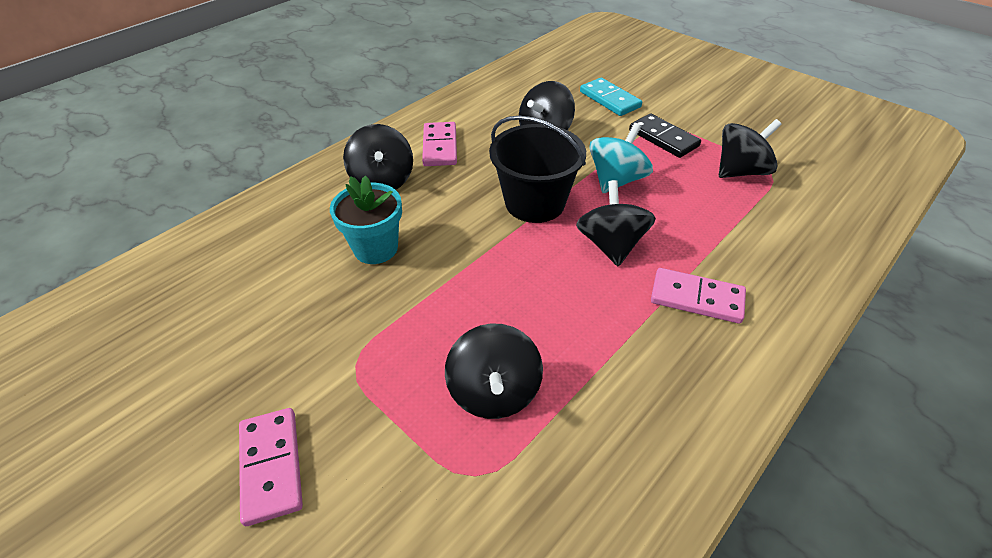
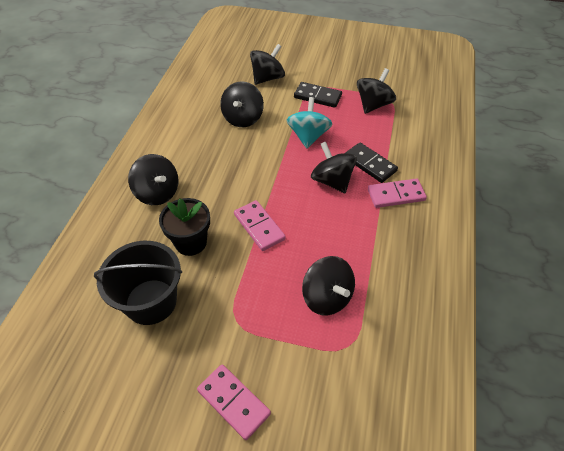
camera: 30 degrees left, 5 degrees up
(376, 248) = (191, 242): turquoise flower pot -> black flower pot
(440, 147) = (179, 152): pink domino -> pink domino (259, 227)
(535, 203) = (270, 170): black bucket -> black bucket (151, 301)
(610, 99) = (267, 78): turquoise domino -> black spinning top
(682, 243) = (369, 164): none -> black domino

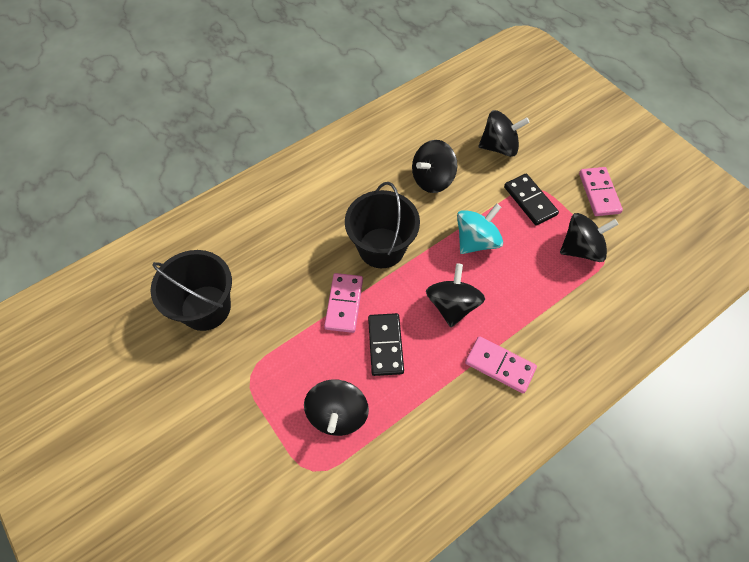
camera: 40 degrees right, 10 degrees up
(157, 193) = (292, 210): black spinning top -> none
(191, 242) = (278, 277): black flower pot -> none
(233, 402) = (190, 439): pink domino -> pink domino (599, 193)
(250, 177) = (381, 248): none -> black bucket
(369, 164) = (507, 314): black domino -> black domino (385, 345)

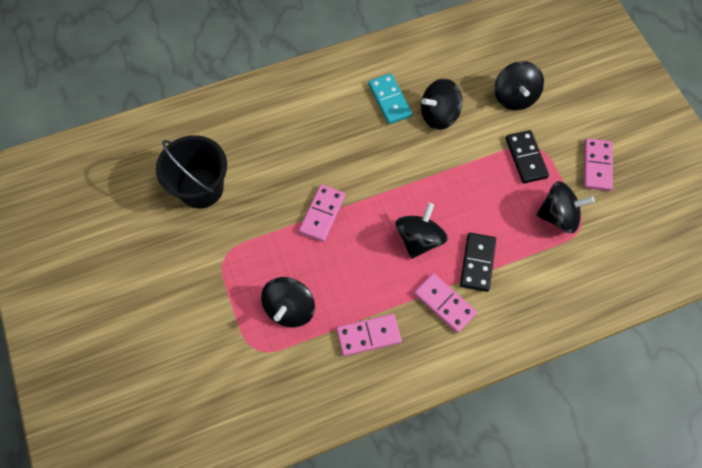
camera: 15 degrees right, 5 degrees up
(379, 175) = (389, 100): none -> turquoise domino
(381, 248) = (371, 170): black bucket -> none
(385, 345) = (348, 260): black domino -> black domino (477, 263)
(431, 421) = (368, 335): none -> pink domino
(476, 241) = (461, 185): turquoise spinning top -> none
(499, 147) = (514, 97): black spinning top -> black spinning top turned 75 degrees clockwise

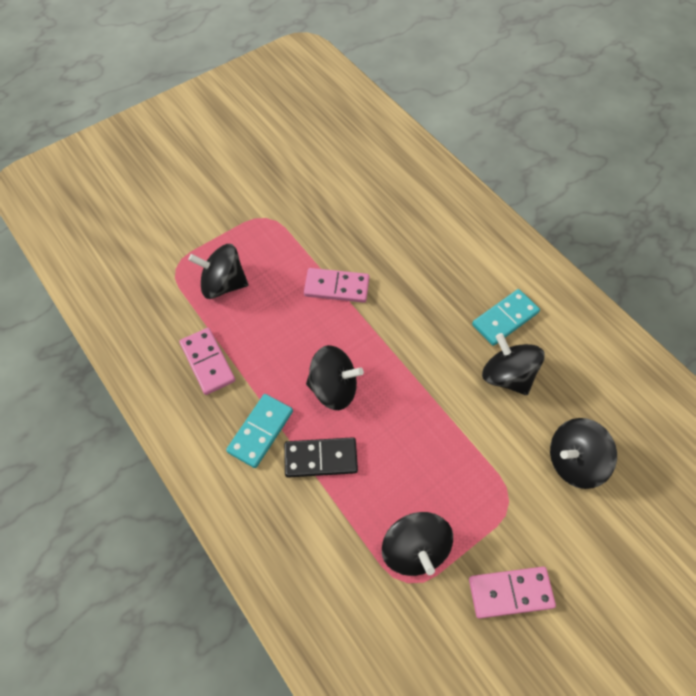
camera: 75 degrees right, 5 degrees down
(201, 188) = (333, 180): black bucket -> none
(444, 303) = (260, 431): pink domino -> turquoise domino
(526, 158) = (486, 492): black domino -> none

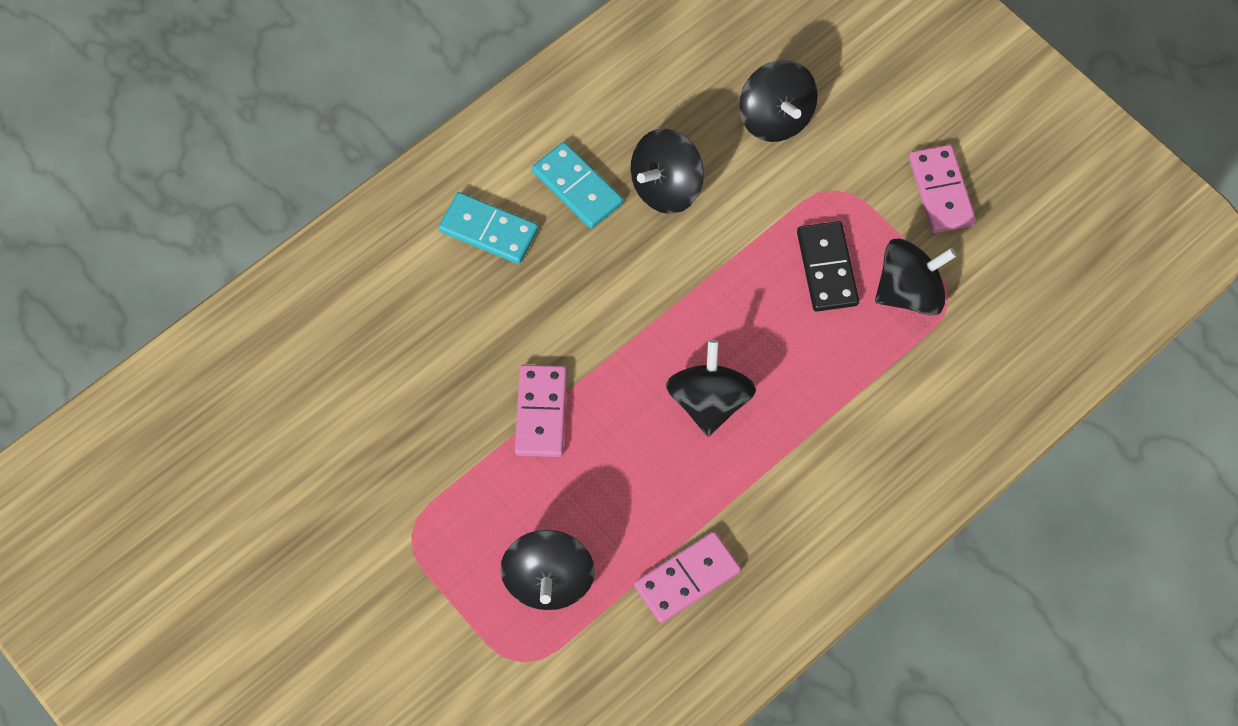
camera: 95 degrees left, 5 degrees up
(260, 431) = (784, 489): turquoise domino -> turquoise domino (488, 230)
(321, 458) = (811, 408): black domino -> black domino (826, 268)

